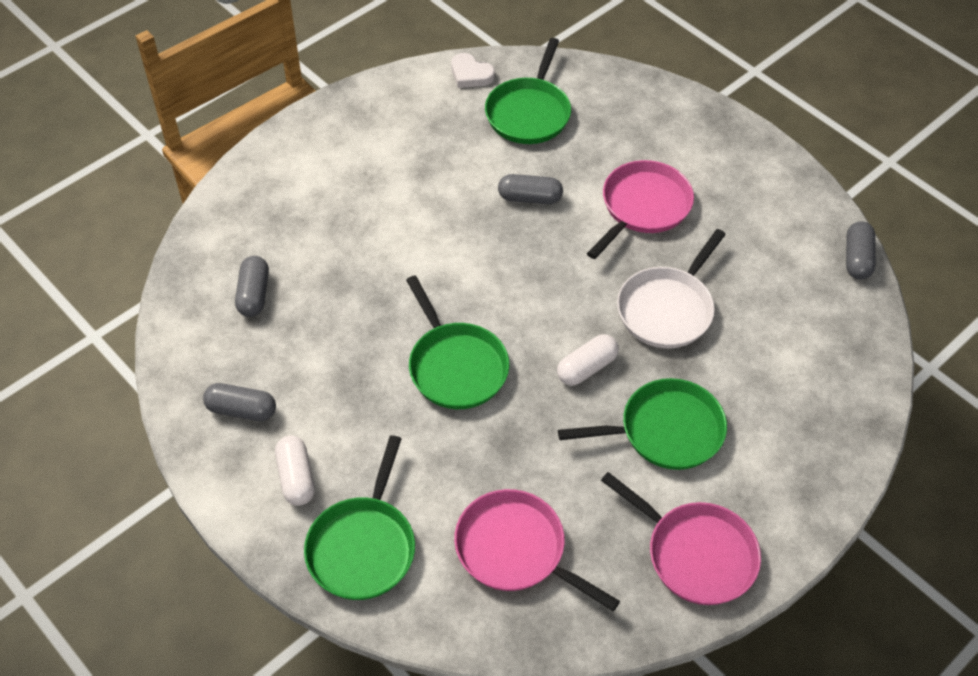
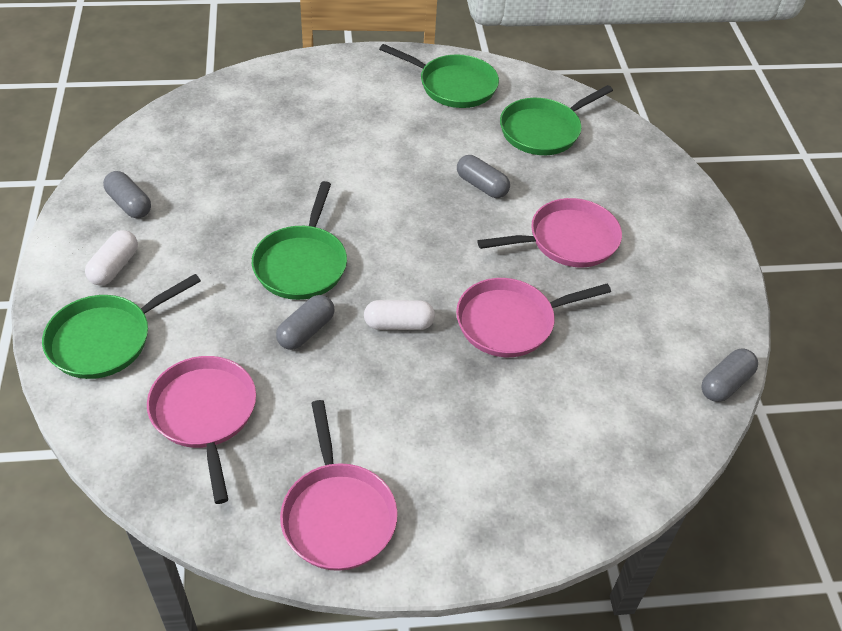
camera: 35 degrees right, 5 degrees down
(254, 294) = (218, 140): grey capsule -> grey capsule (306, 331)
(470, 74) = (524, 84): white heart -> none
(665, 431) = (412, 407): green pan -> green pan (453, 85)
(667, 309) = (510, 322): white pan -> pink pan

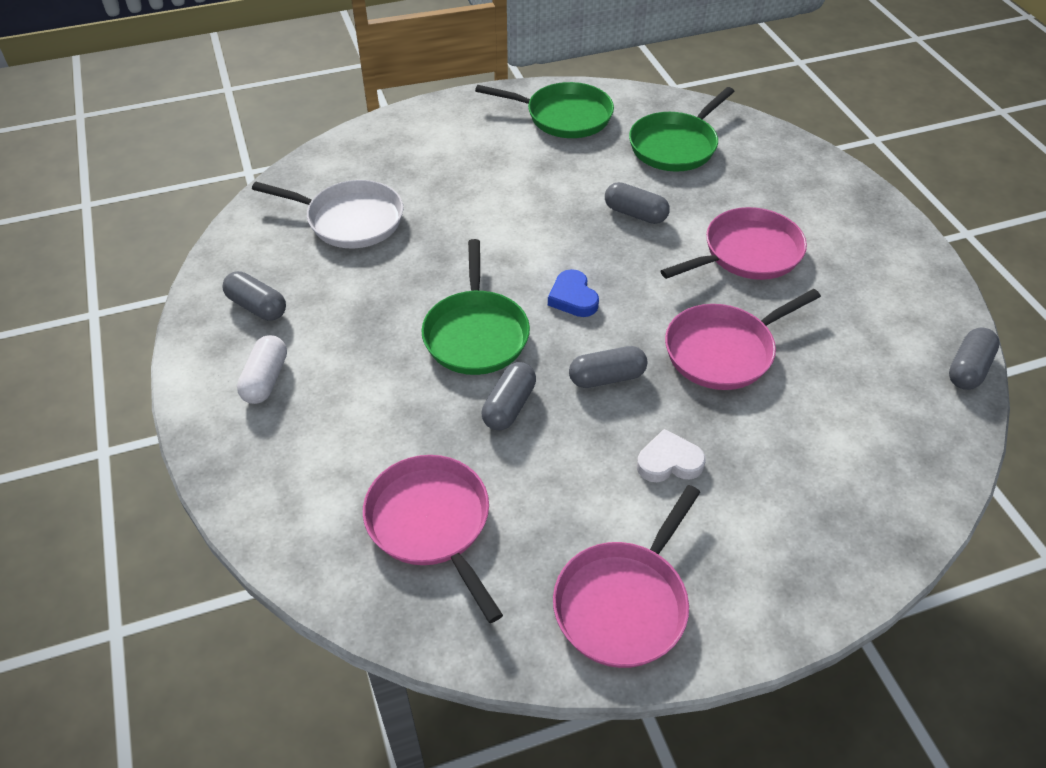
camera: 10 degrees left, 0 degrees up
(105, 339) = (285, 463): green pan -> none
(233, 144) = (350, 220): none -> white pan
(338, 514) = (624, 603): pink pan -> pink pan turned 60 degrees clockwise
(397, 249) = (573, 298): none -> blue heart
(399, 324) = (607, 377): white capsule -> grey capsule
(423, 407) = (669, 462): none -> white heart

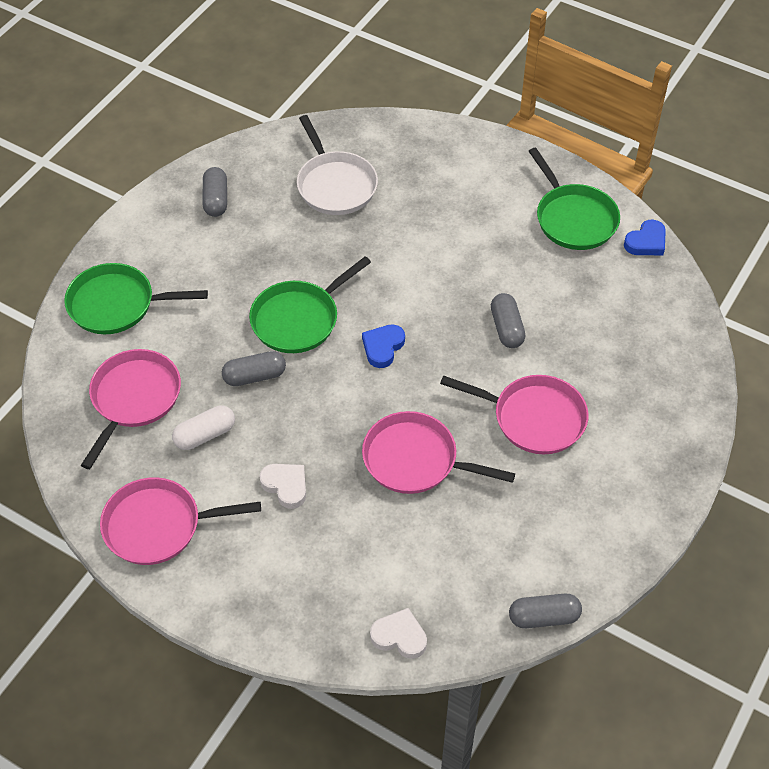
camera: 50 degrees right, 5 degrees up
(265, 379) = (165, 248): white capsule -> white capsule (205, 435)
(607, 377) = (327, 410): grey capsule -> none
(631, 97) = (646, 242): none -> blue heart
(675, 145) = (615, 304): green pan -> green pan (117, 304)
(921, 480) = (399, 636): none -> white heart

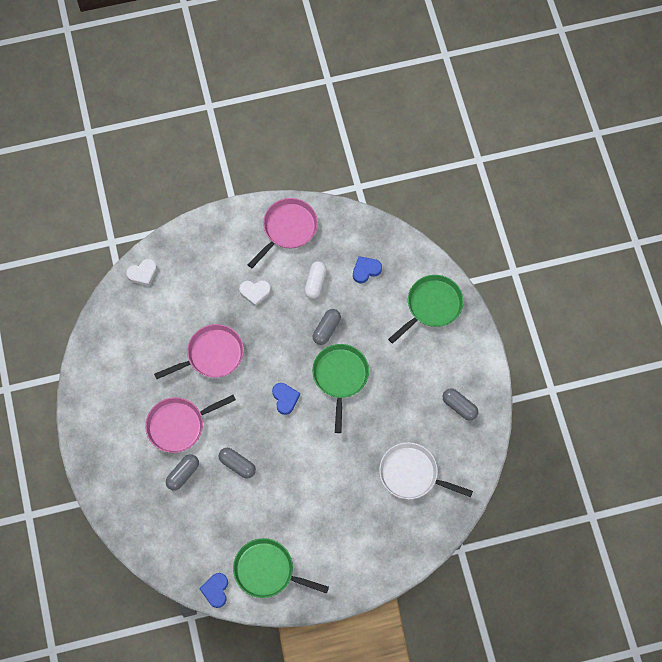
camera: 135 degrees right, 15 degrees up
(134, 399) = (366, 270): pink pan -> blue heart
(544, 617) = (91, 333): grey capsule -> grey capsule (183, 474)

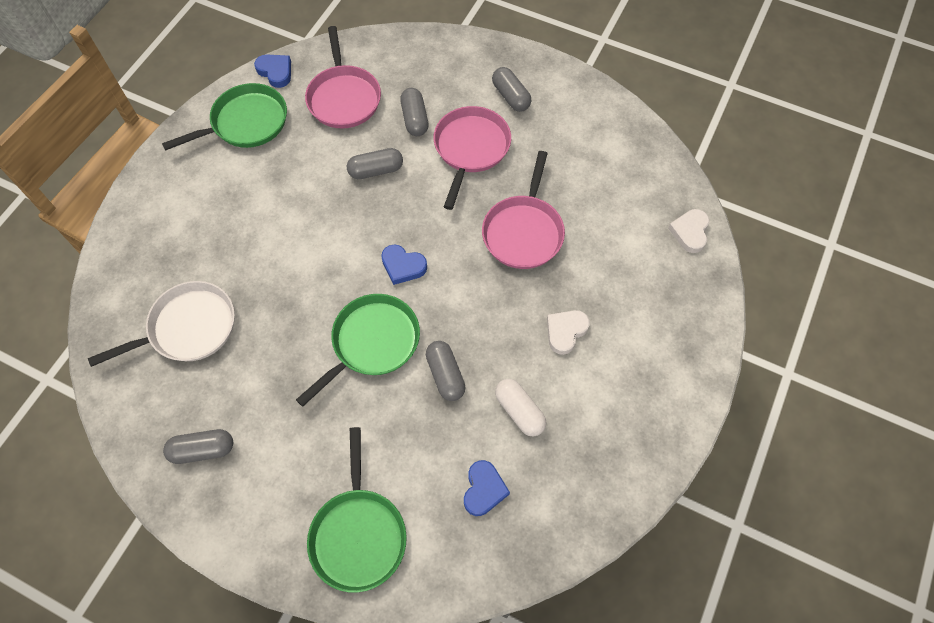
camera: 130 degrees right, 5 degrees down
(121, 433) = (510, 96): none -> grey capsule
(288, 229) = (626, 437): pink pan -> pink pan (344, 98)
(340, 377) = (372, 343): green pan -> green pan turned 90 degrees counterclockwise

